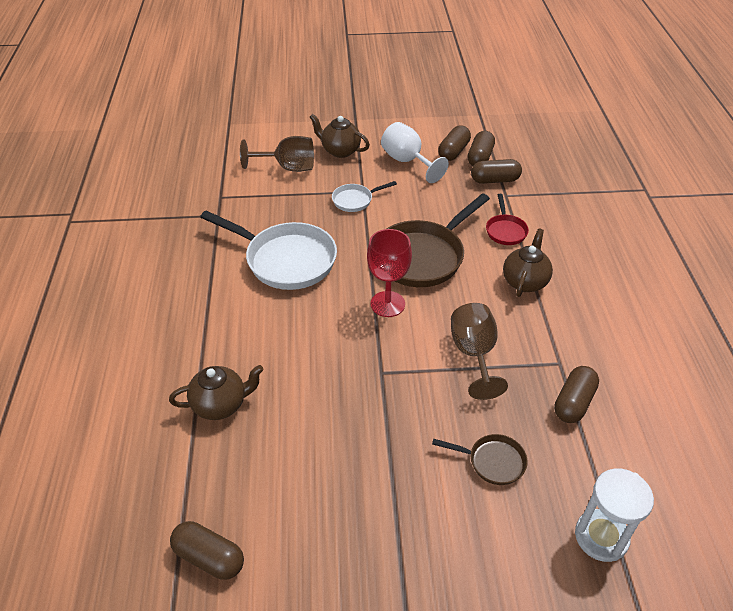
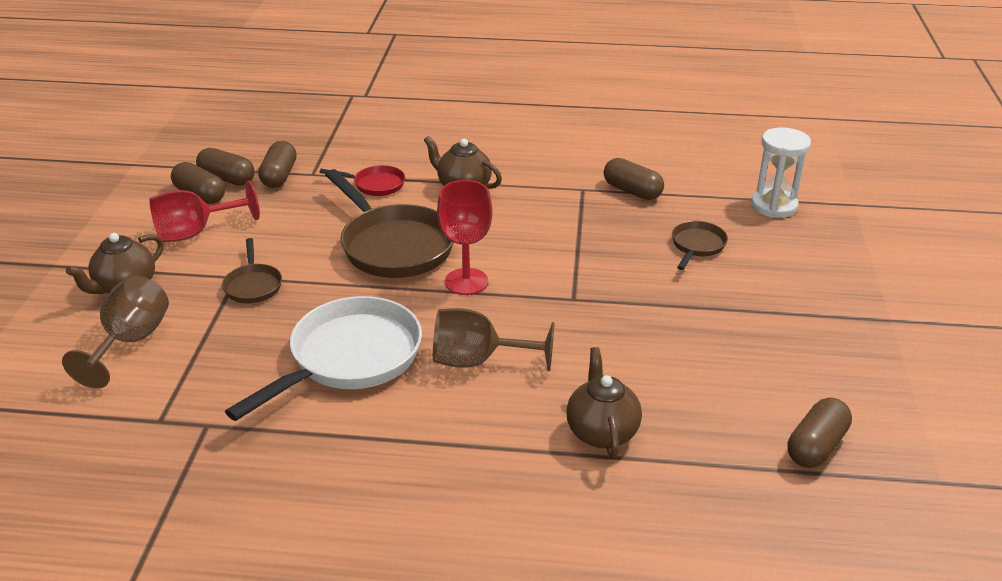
camera: 80 degrees left, 10 degrees down
(355, 200) = (253, 285): white pan -> brown pan
(407, 161) = (195, 232): white goblet -> red goblet
(474, 354) = (560, 235): brown goblet -> brown goblet (477, 361)

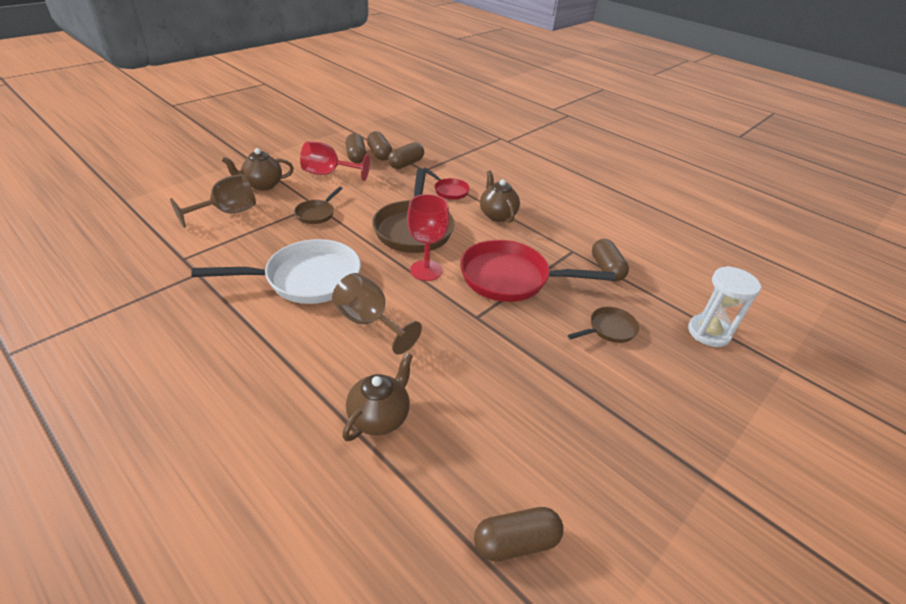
camera: 35 degrees right, 5 degrees up
(558, 245) = (511, 278): none -> red pan

